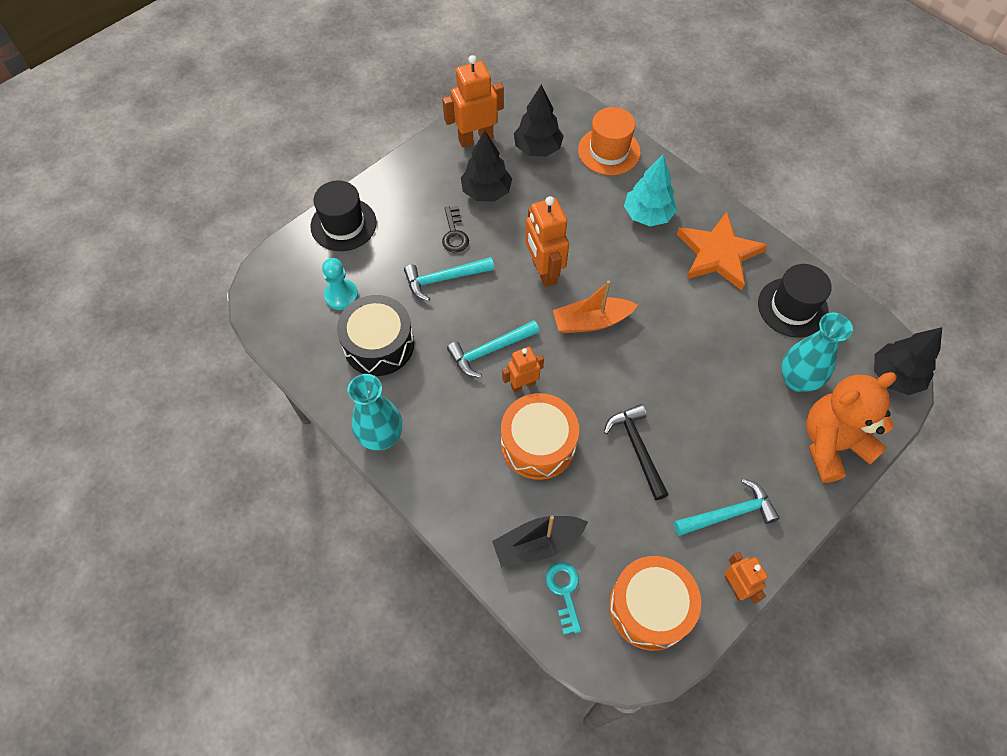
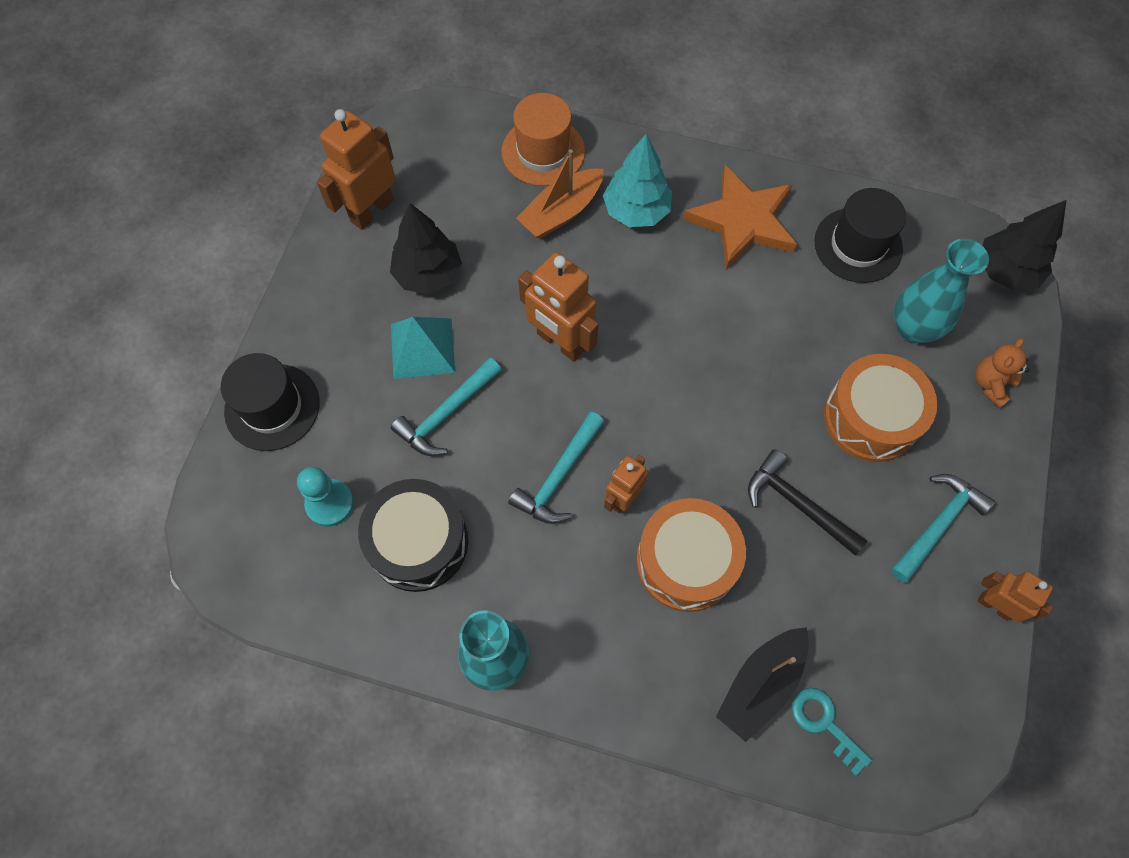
camera: 30 degrees left, 5 degrees up
(454, 233) = (422, 348): black key -> turquoise pyramid
(537, 148) = (456, 188): black tree -> none
(591, 321) = (653, 376): orange boat -> orange boat (562, 212)
(650, 607) = (924, 684): orange drum -> orange drum (871, 417)
(832, 444) = (991, 384): orange teddy bear -> orange teddy bear, size x0.48

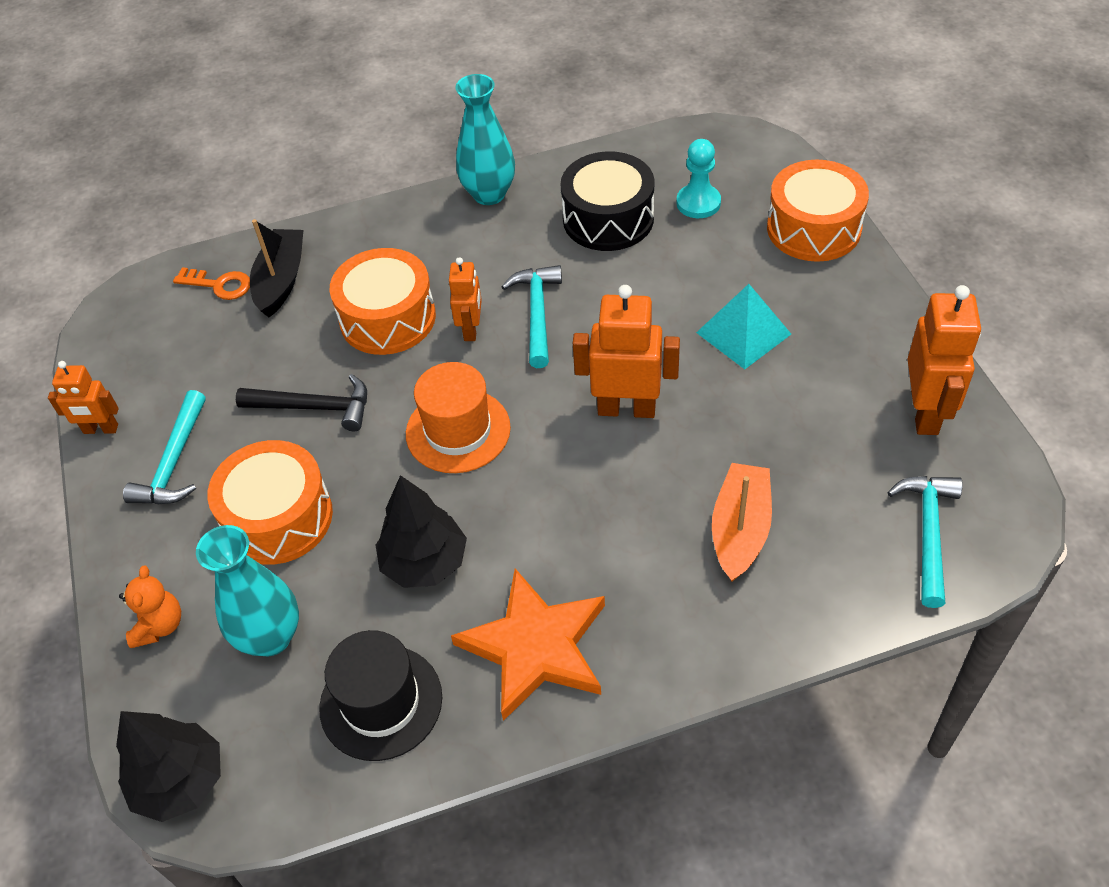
camera: 150 degrees right, 15 degrees down
(272, 407) = (813, 228): black hat -> orange drum
(428, 274) = (805, 391): black tree -> black tree (425, 562)
(447, 413) = (671, 302): turquoise hammer -> turquoise hammer (928, 533)
(543, 151) = (826, 586): orange hat -> orange hat (458, 431)
(636, 211) = (663, 582): turquoise tree -> none
(825, 724) = (219, 285): turquoise key -> orange key

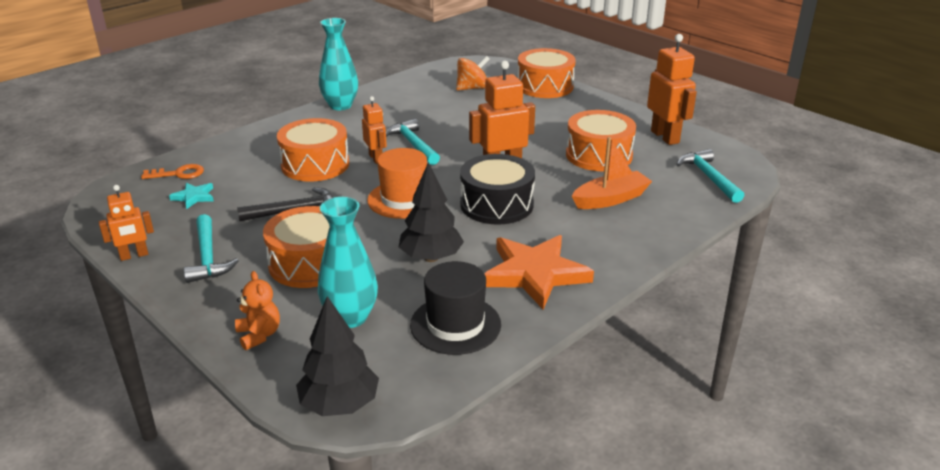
camera: 30 degrees left, 20 degrees down
(214, 338) = (194, 197): none -> turquoise star
(281, 281) = (224, 163): black boat -> none
(608, 219) = (424, 102): black drum -> black drum (496, 204)
(698, 203) = (472, 88): turquoise pawn -> orange spinning top
(740, 530) = (610, 199): orange boat -> orange boat turned 75 degrees clockwise
(743, 333) = (542, 129): turquoise pyramid -> none
(789, 423) = (599, 155): none -> orange drum

